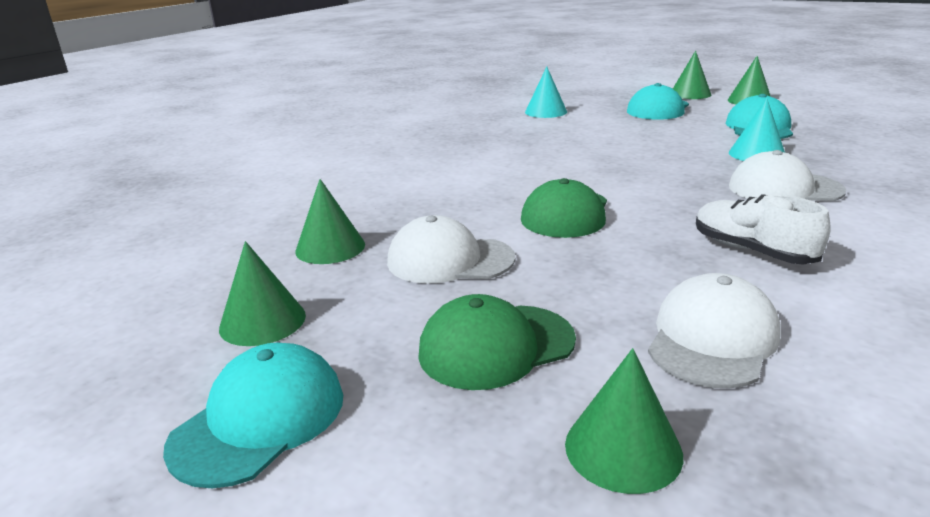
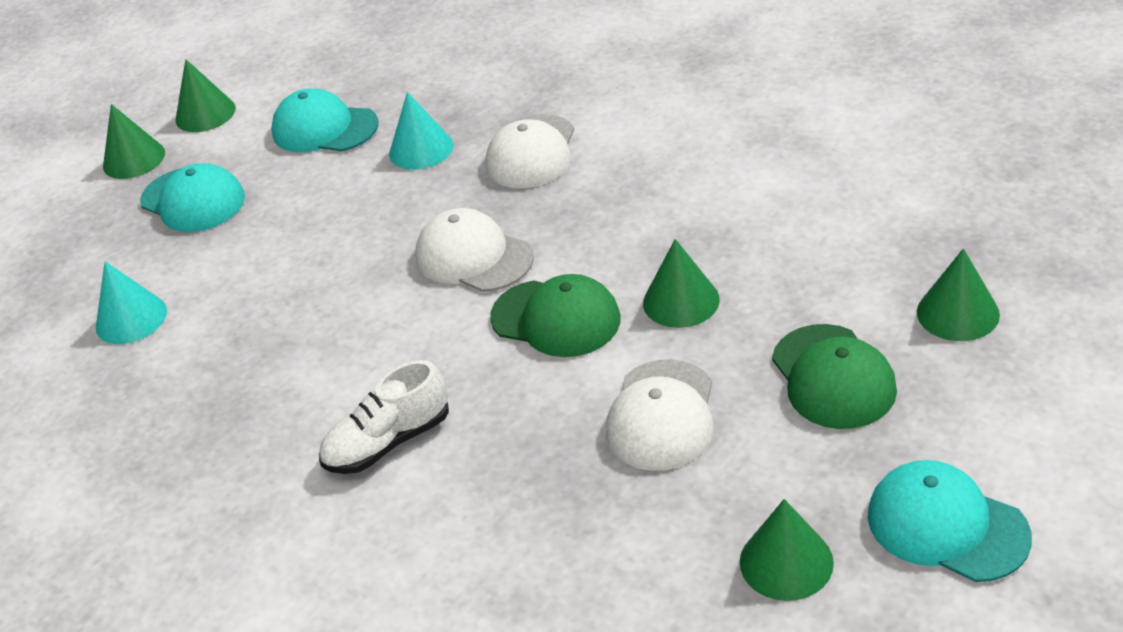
camera: 80 degrees left, 15 degrees up
(330, 247) = (611, 532): green cone -> green cone (681, 301)
(712, 339) = (822, 250): white cap -> white cap (474, 257)
(752, 251) = (672, 202): white shoe -> white shoe (388, 442)

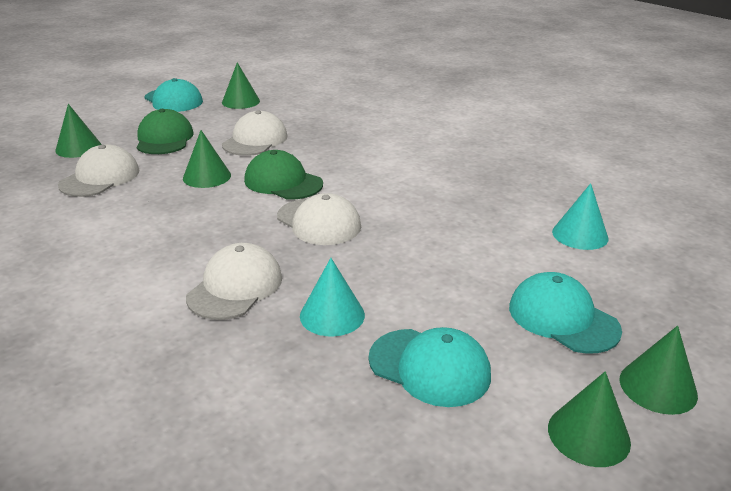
camera: 175 degrees left, 10 degrees down
(388, 442) = (396, 153): white shoe -> none
(841, 258) = (100, 177): none -> white cap

